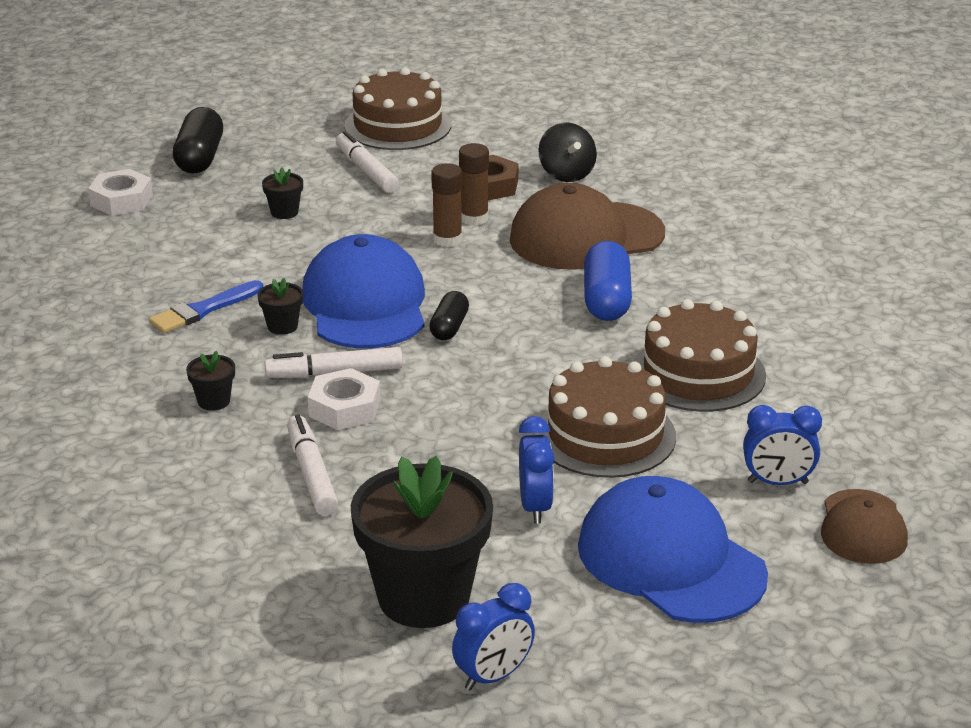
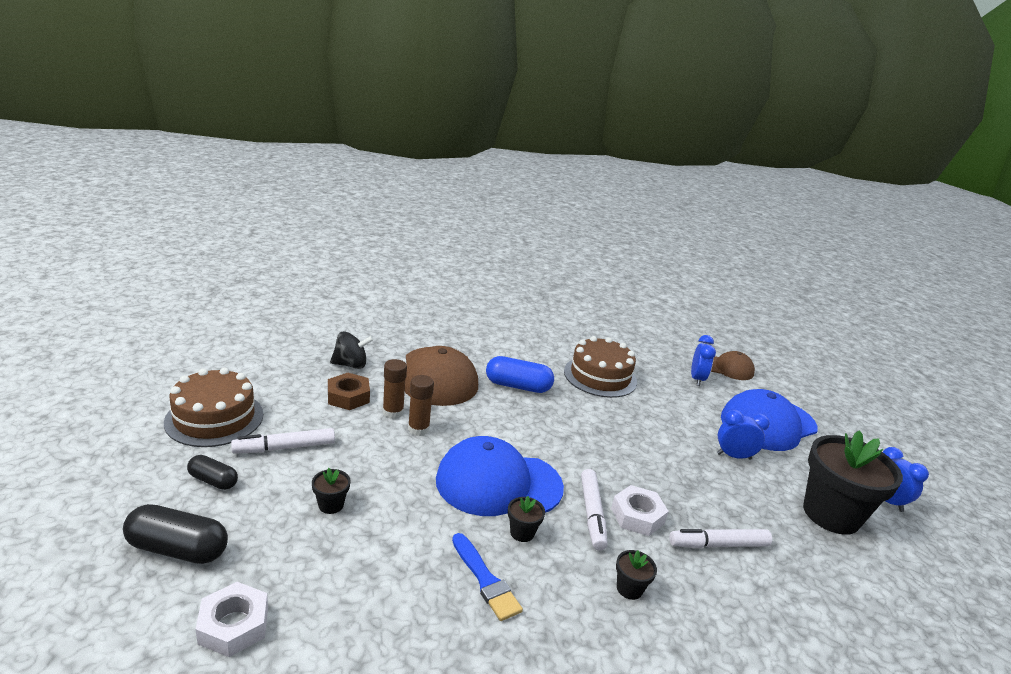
camera: 85 degrees left, 5 degrees down
(449, 327) = (538, 450): black capsule -> black capsule (213, 480)
(605, 435) = (661, 418): brown cake -> none

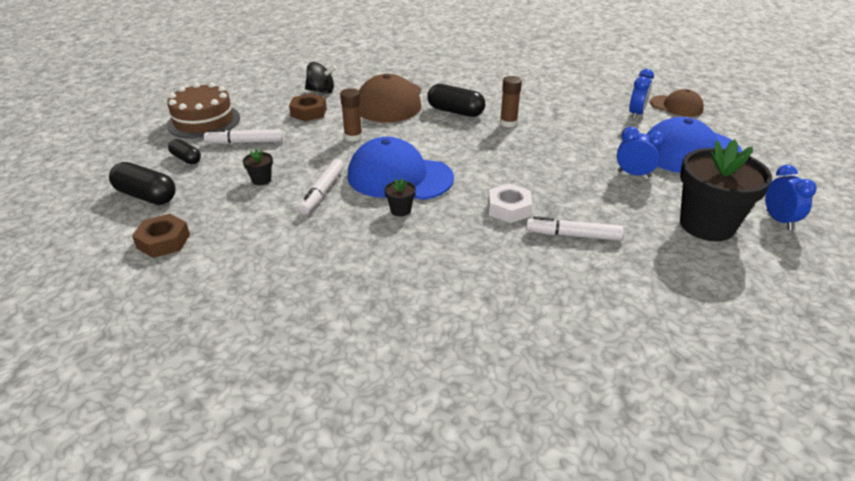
camera: 20 degrees right, 10 degrees up
(234, 625) = (163, 241): white nut -> brown nut
(393, 412) = (338, 124): brown glue stick -> brown glue stick (508, 123)
(485, 580) = (354, 236): blue brush -> none
(518, 386) = (455, 111): blue capsule -> black capsule
(592, 514) = (468, 204): white marker -> white marker (322, 192)
(600, 376) = (537, 108): brown cake -> none
(629, 588) = (470, 255): black flower pot -> none

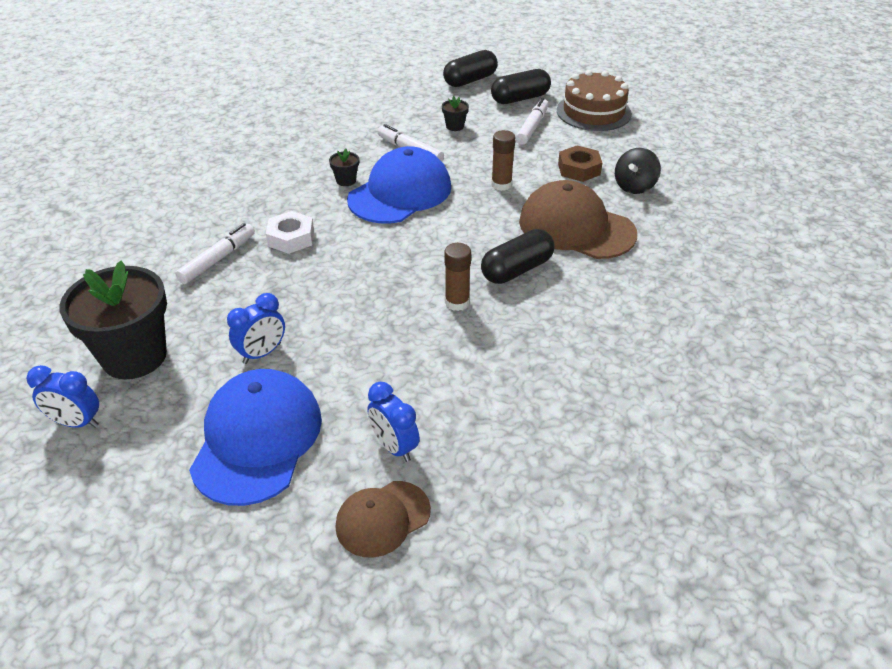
camera: 115 degrees right, 5 degrees up
(163, 241) = (400, 83): brown nut -> none
(186, 159) = (520, 99): black capsule -> black capsule, size x1.65

